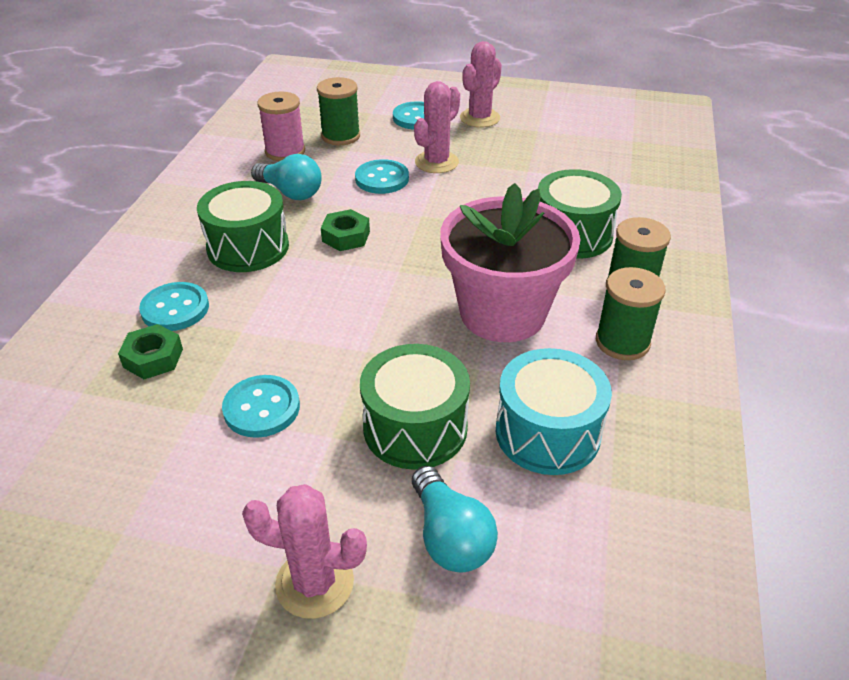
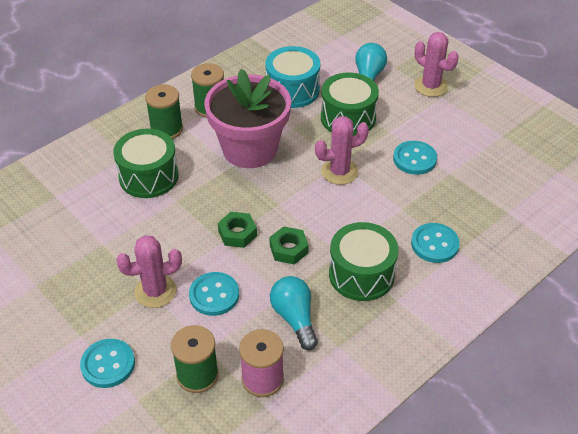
camera: 145 degrees left, 5 degrees up
(153, 358) = (460, 215): green nut -> green nut (237, 233)
(480, 118) = (58, 330): pink cactus -> pink cactus (339, 172)

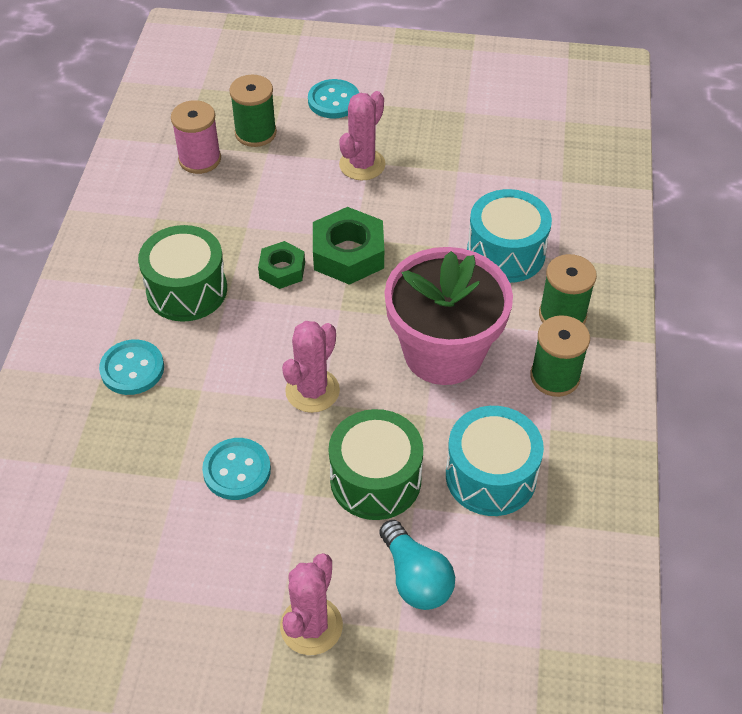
camera: 140 degrees right, 5 degrees up
(148, 176) = (506, 253): green drum -> turquoise drum
(214, 295) = (308, 191): turquoise button -> none
(237, 233) = (348, 254): green nut -> green nut, size x1.64
(295, 318) = (216, 216): turquoise light bulb -> none
(431, 86) = (311, 626): pink cactus -> pink cactus turned 75 degrees counterclockwise

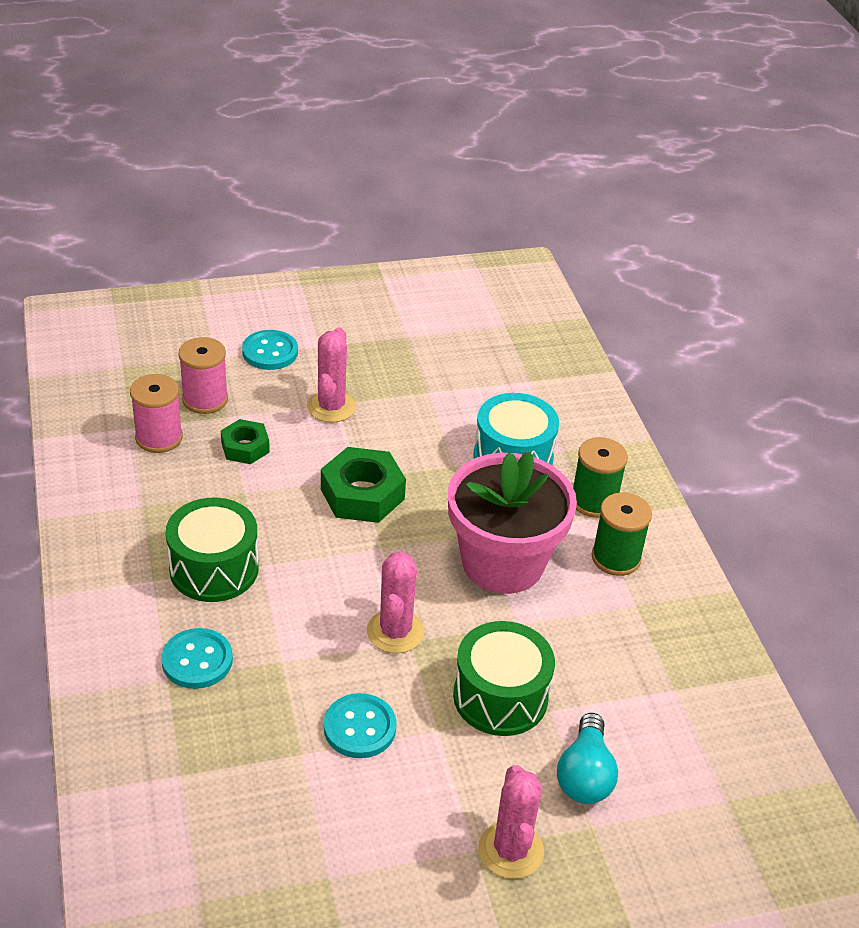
camera: 25 degrees left, 10 degrees down
(255, 133) = (205, 399): green spool -> pink spool
(282, 270) = (303, 525): green nut -> green nut (245, 447)
(415, 578) = (585, 774): turquoise light bulb -> turquoise light bulb turned 60 degrees clockwise
(490, 476) = (605, 662): turquoise drum -> none

